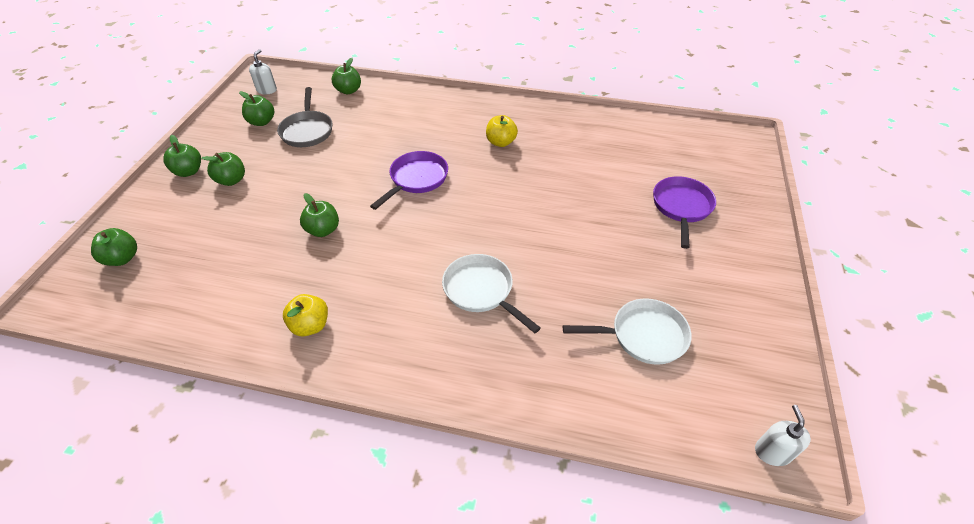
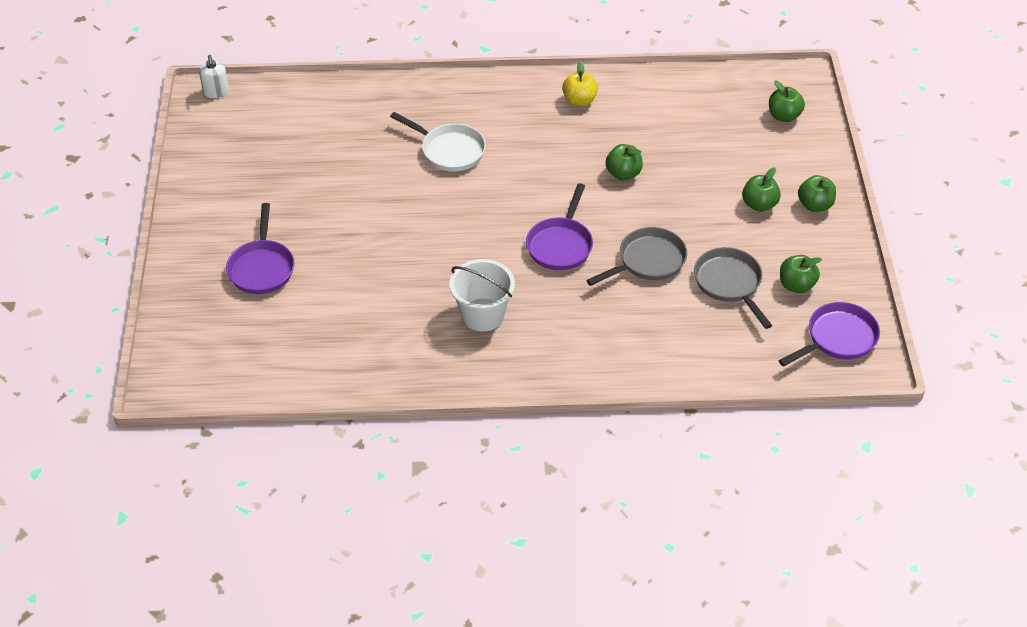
camera: 165 degrees right, 0 degrees up
(267, 90) = (838, 338): white soap dispenser -> purple pan
(348, 90) = (726, 361): green apple -> none
(355, 155) = (648, 261): none -> grey pan
(501, 142) = (482, 315): yellow apple -> white bucket
(643, 336) = (305, 143): white pan -> none

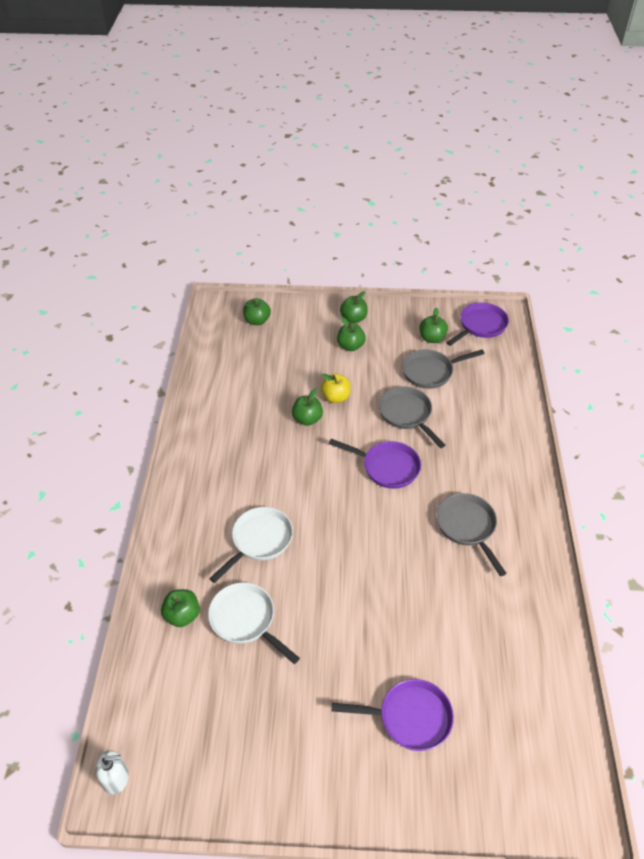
camera: 85 degrees left, 0 degrees up
(359, 150) = (245, 620): none -> white pan
(362, 108) = (182, 615): none -> green apple
(482, 315) = (467, 527): white bucket -> grey pan
(579, 100) = (211, 439): yellow apple -> yellow apple (335, 397)
(838, 338) = (480, 326): purple pan -> purple pan turned 75 degrees clockwise

